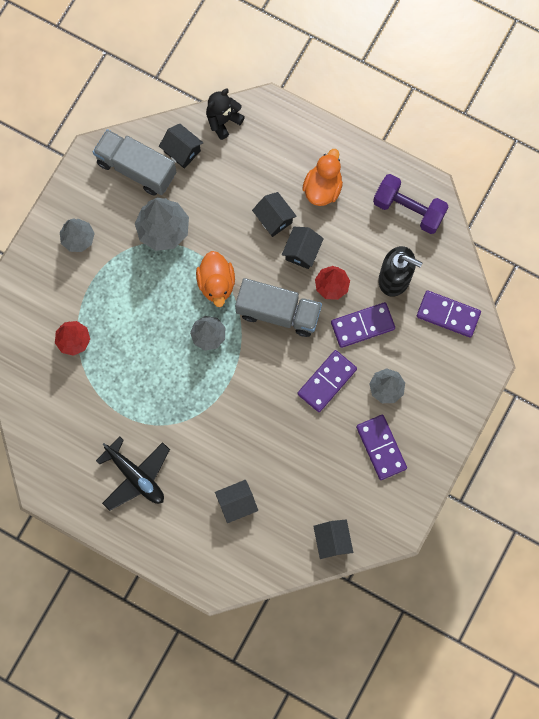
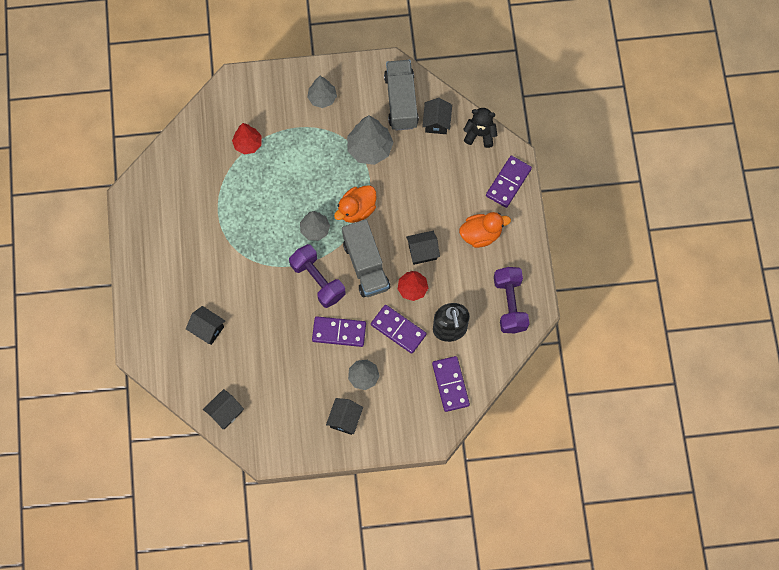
camera: 55 degrees right, 5 degrees down
(135, 476) = (180, 249): black plane -> none
(261, 367) = (318, 280): none -> purple dumbbell
(274, 219) = (433, 216): black house -> black house (345, 419)
(381, 447) = (317, 402): purple domino -> purple domino (508, 182)

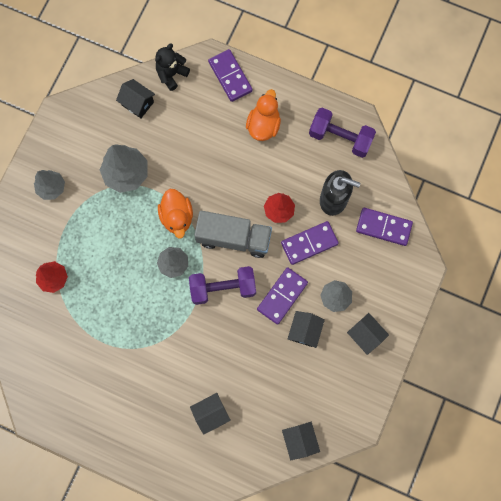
camera: 60 degrees left, 5 degrees up
(401, 101) = (98, 122): grey truck -> none
(422, 252) = (250, 183): black house -> black house (304, 331)

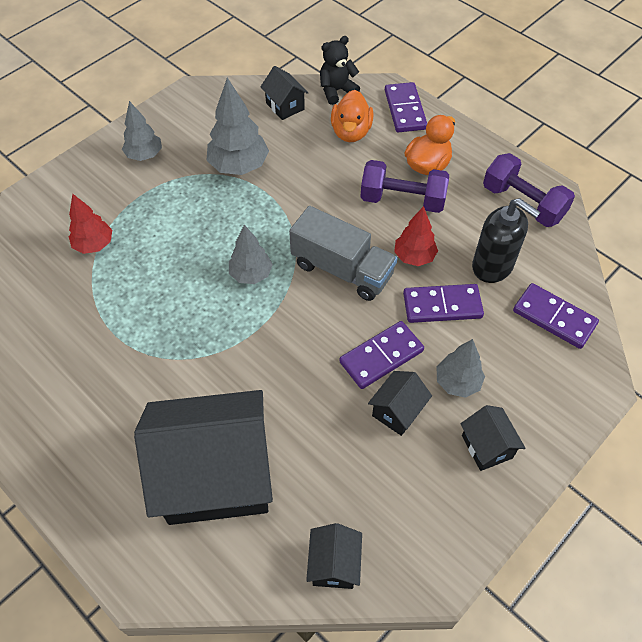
camera: 20 degrees right, 20 degrees down
(177, 217) = (279, 226): orange duck -> orange duck (351, 132)
(211, 413) = (216, 476): black house -> black house, size x2.34
(223, 288) = (303, 321): purple dumbbell -> purple dumbbell (402, 200)

